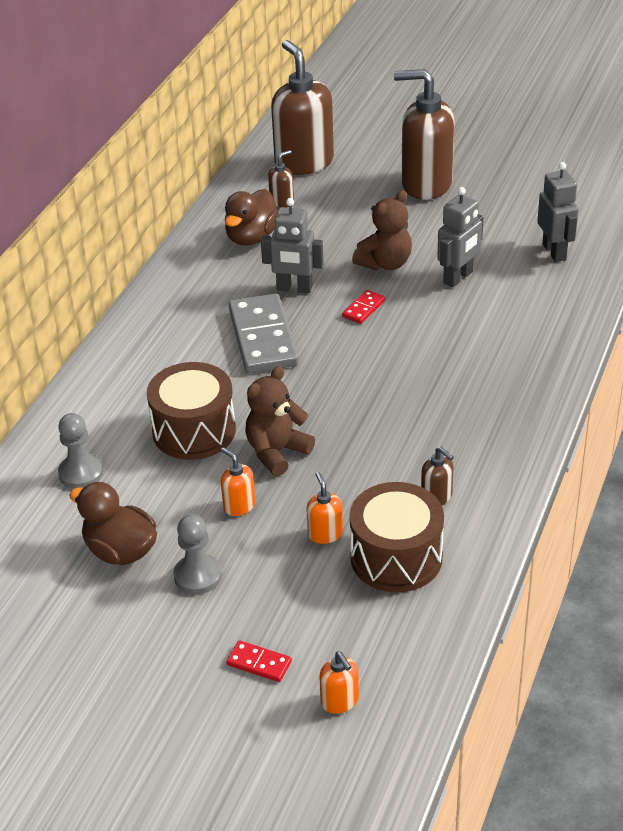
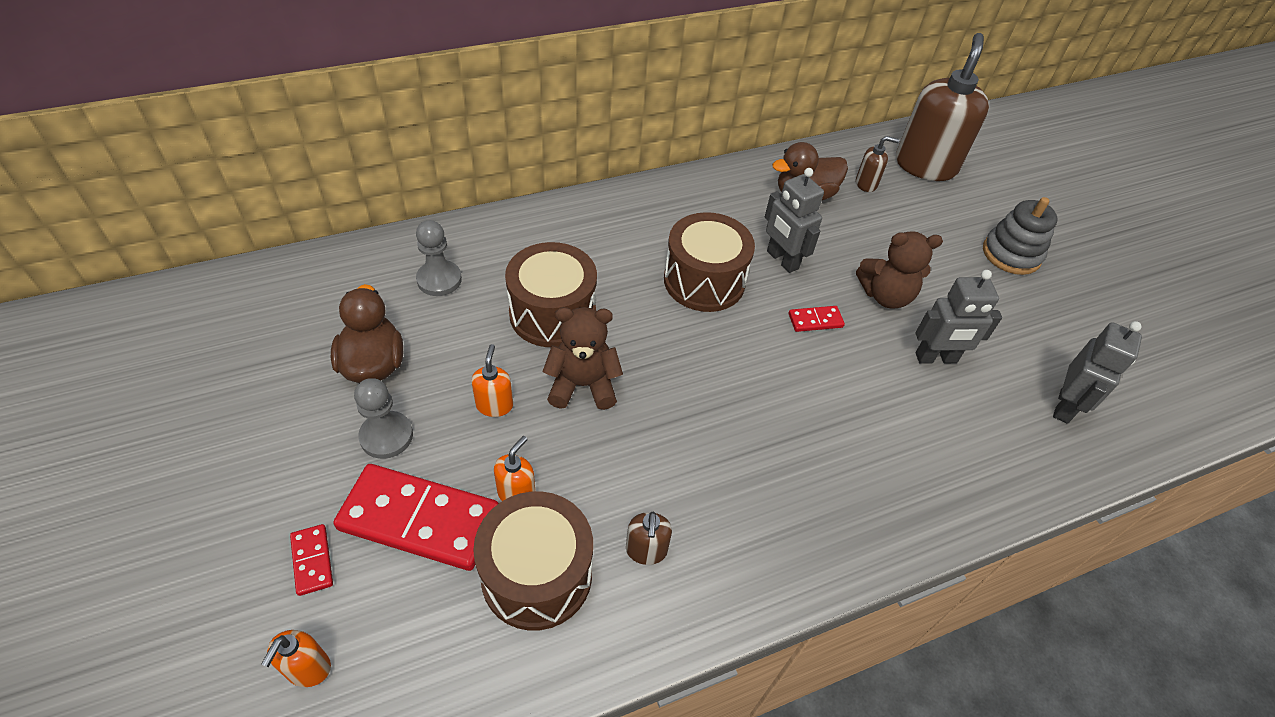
camera: 40 degrees right, 10 degrees up
(263, 337) = (704, 281): grey domino -> brown drum
(289, 592) = (419, 519): none -> red domino
(426, 184) = (1011, 254): brown soap dispenser -> grey stacking toy

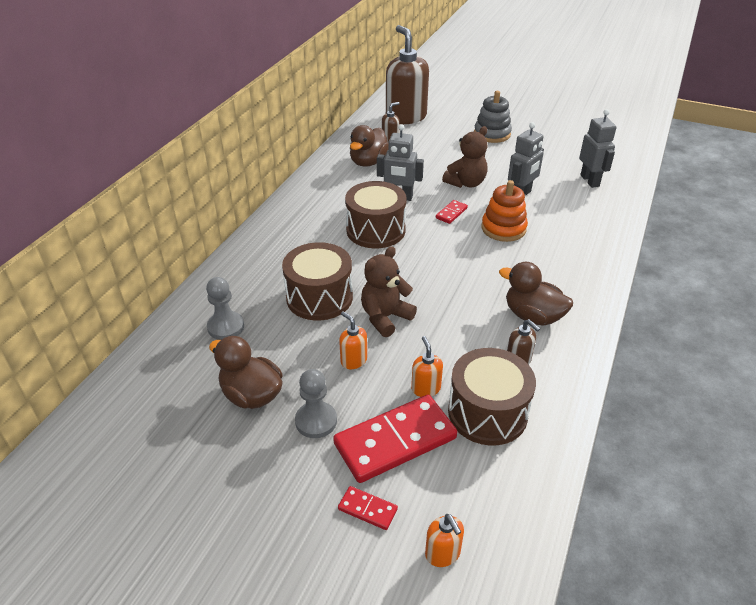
camera: 40 degrees left, 10 degrees down
(735, 515) = (532, 316): none -> brown duck
(852, 384) = (503, 228): none -> orange stacking toy

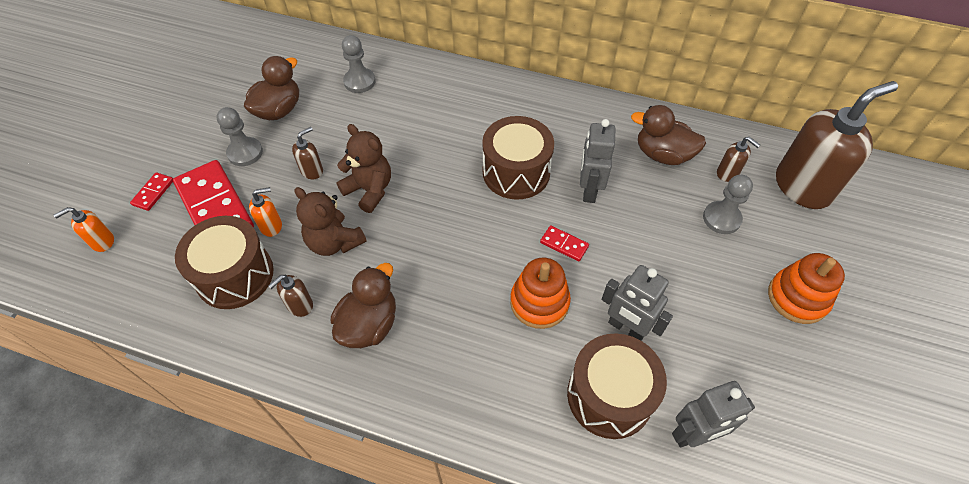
camera: 85 degrees right, 15 degrees up
(319, 297) = (399, 137): brown drum -> brown drum (609, 396)
(353, 360) = (312, 170): orange soap dispenser -> brown soap dispenser
(430, 148) = (721, 218): none -> grey pawn
(466, 183) = (640, 261): brown teddy bear -> brown teddy bear (334, 242)
(492, 134) = (797, 298): grey stacking toy -> orange stacking toy

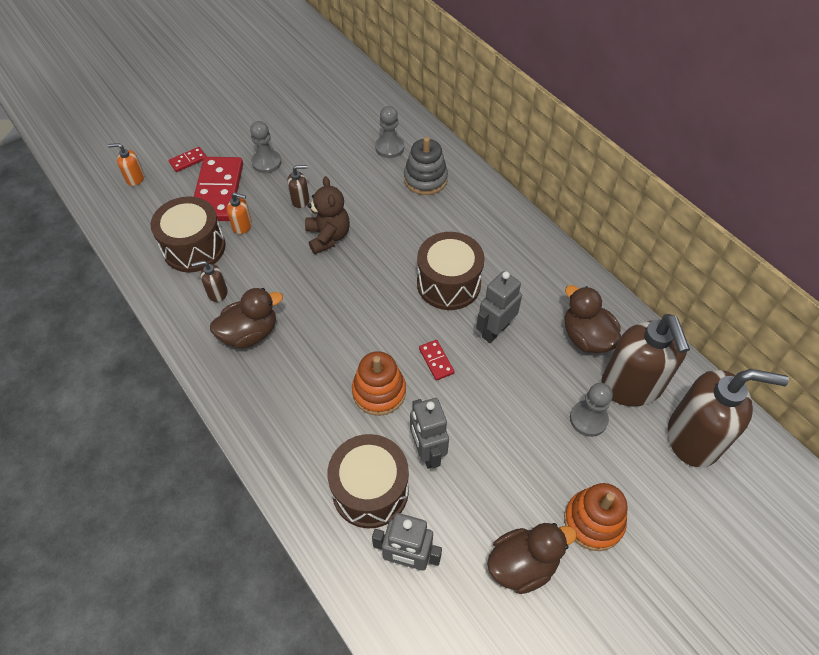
camera: 35 degrees right, 0 degrees up
(279, 110) = (314, 141): brown duck -> brown duck (522, 565)
(334, 242) = (274, 262): brown teddy bear -> none
(417, 94) = (425, 179): none -> grey stacking toy
(728, 173) = (632, 386): brown soap dispenser -> brown soap dispenser, size x2.33

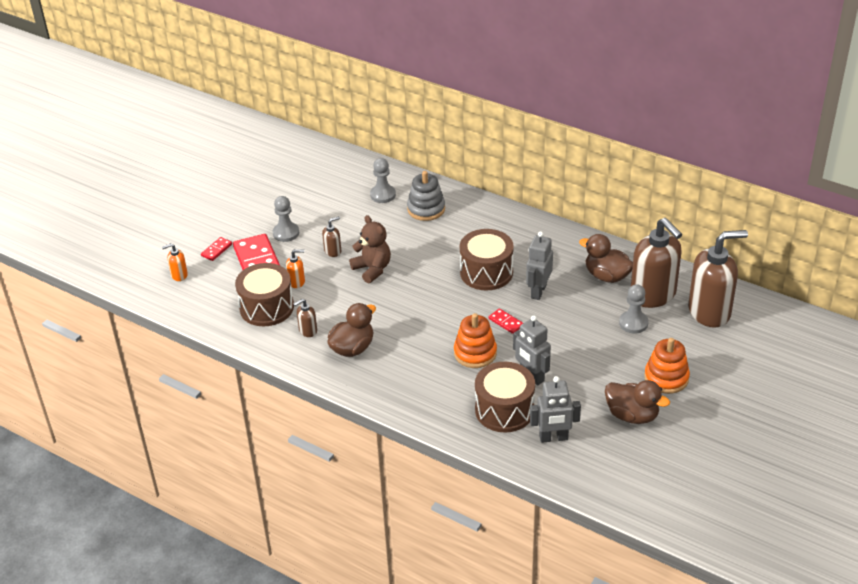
camera: 20 degrees left, 15 degrees down
(522, 565) = (632, 415): brown duck -> brown duck turned 75 degrees clockwise

